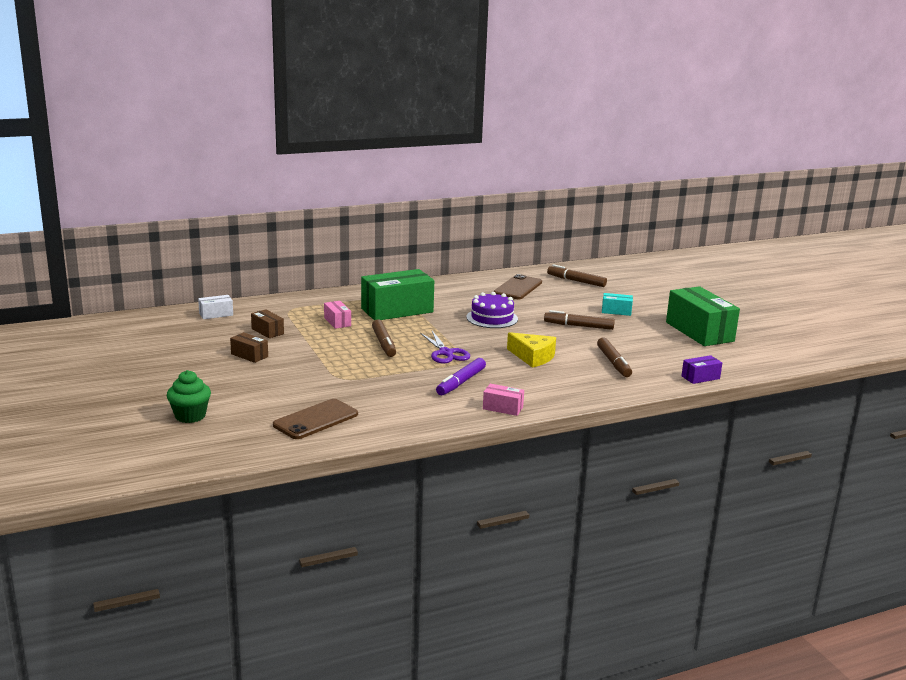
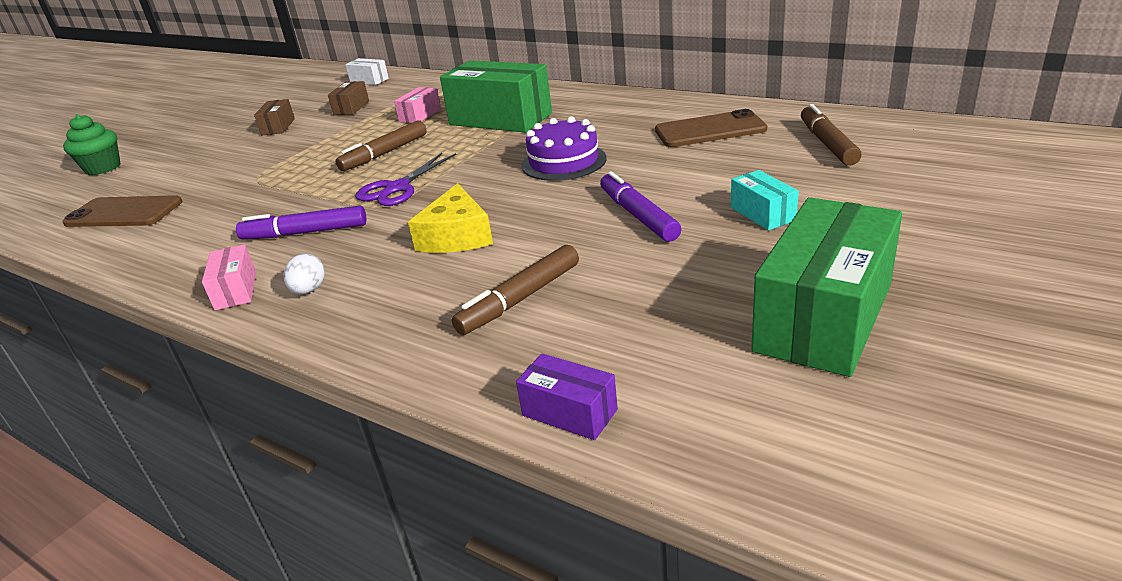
camera: 60 degrees right, 10 degrees up
(533, 394) = (309, 290): none -> white egg
(578, 326) = (638, 215): brown marker -> purple marker

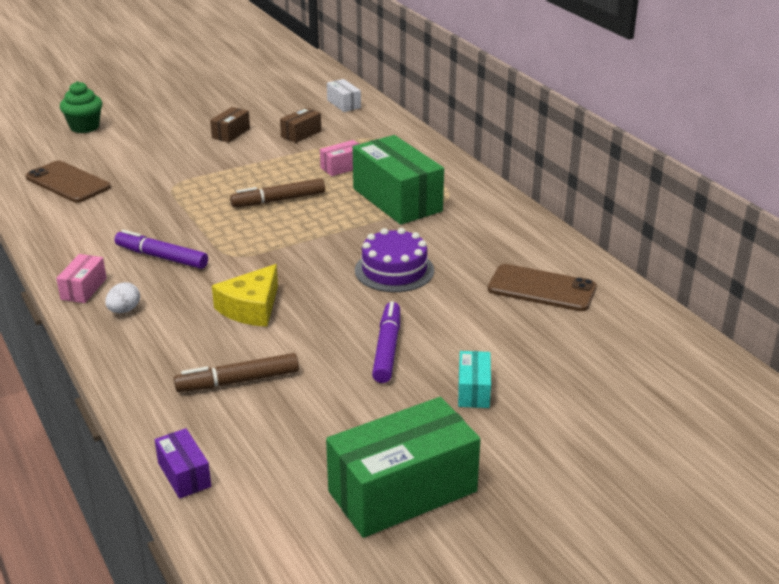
camera: 25 degrees right, 0 degrees up
(397, 188) = (254, 242): purple scissors -> none
(827, 143) = (614, 347): brown marker -> none

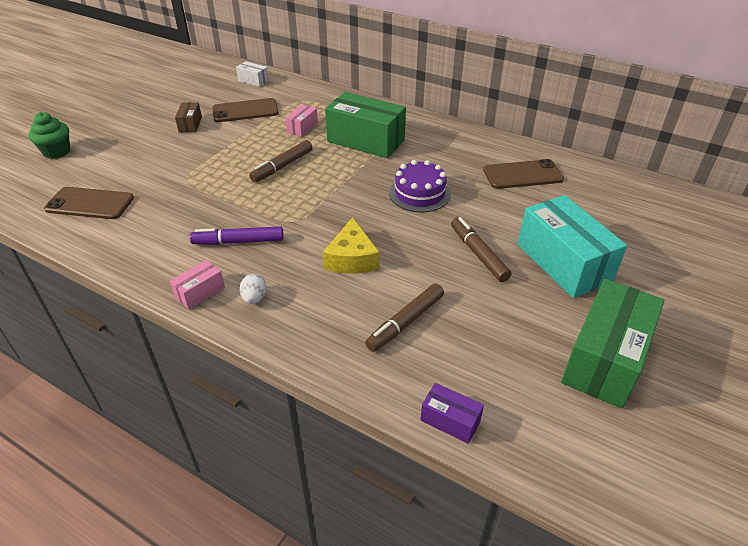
camera: 30 degrees left, 10 degrees up
(84, 289) = (200, 292): pink box -> pink box turned 60 degrees clockwise
(301, 134) = (245, 111): brown box -> brown phone
(387, 349) = (478, 254): purple marker -> brown marker
(473, 390) = (563, 263): turquoise box -> turquoise box, size x2.15

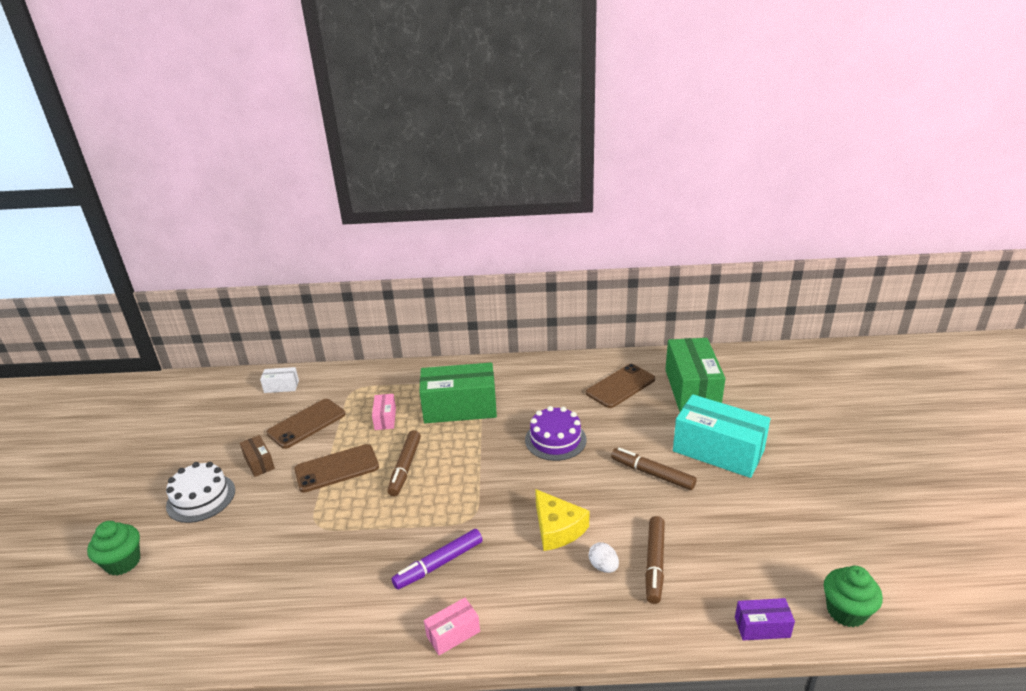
camera: 30 degrees left, 10 degrees down
(90, 203) = (233, 602): brown phone -> brown phone (336, 468)
(135, 132) = (201, 498): none -> white cake
(200, 292) = (453, 634): pink box -> pink box turned 45 degrees clockwise
(254, 298) = (510, 611): white egg -> white egg (603, 566)
(550, 454) = (846, 611): none -> green cupcake
(605, 359) = (812, 516): green box -> green box (692, 389)

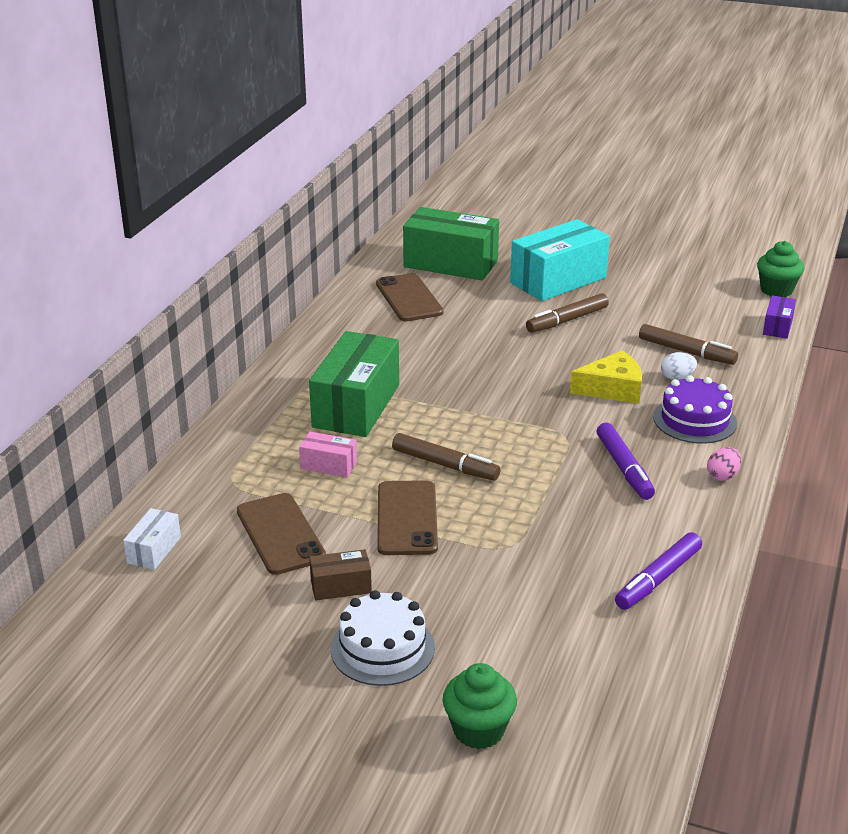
camera: 70 degrees left, 0 degrees up
(293, 620) = (658, 579): none -> purple marker
(453, 634) = (722, 476): pink box -> pink egg
(555, 439) = (472, 358): purple cake -> purple cake (695, 420)

